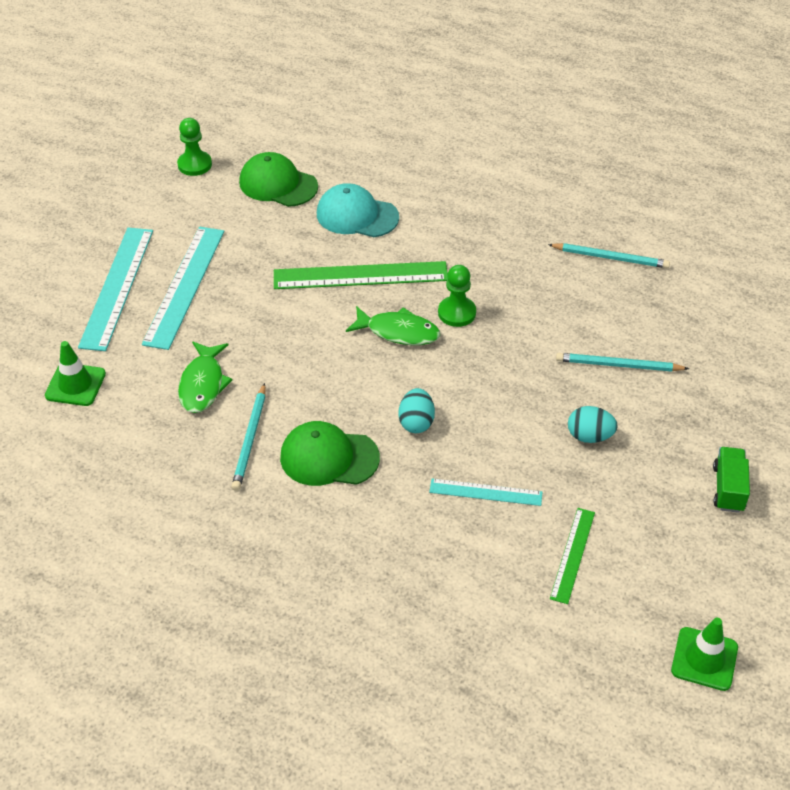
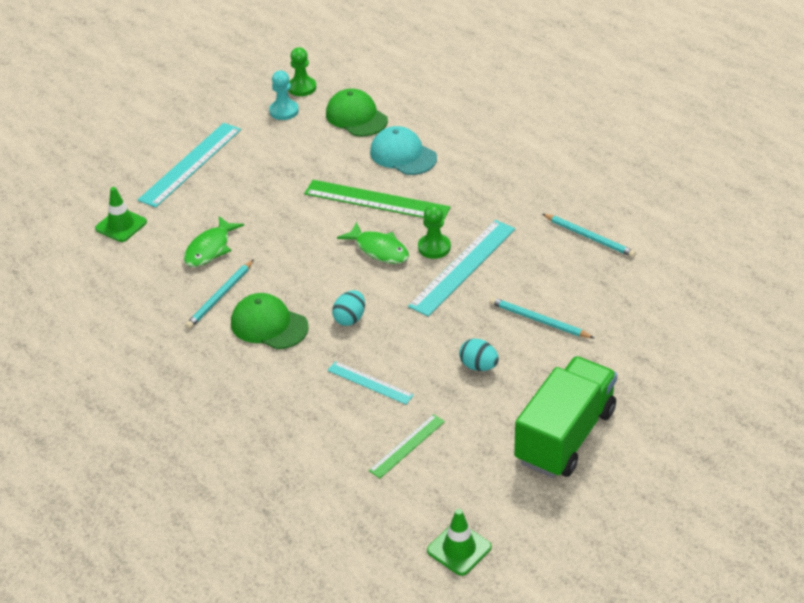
camera: 25 degrees right, 5 degrees down
(184, 286) = (239, 175): turquoise ruler -> turquoise ruler (463, 267)
(190, 197) = (284, 111): none -> turquoise pawn
(728, 489) = (565, 436): green truck -> green truck, size x2.19

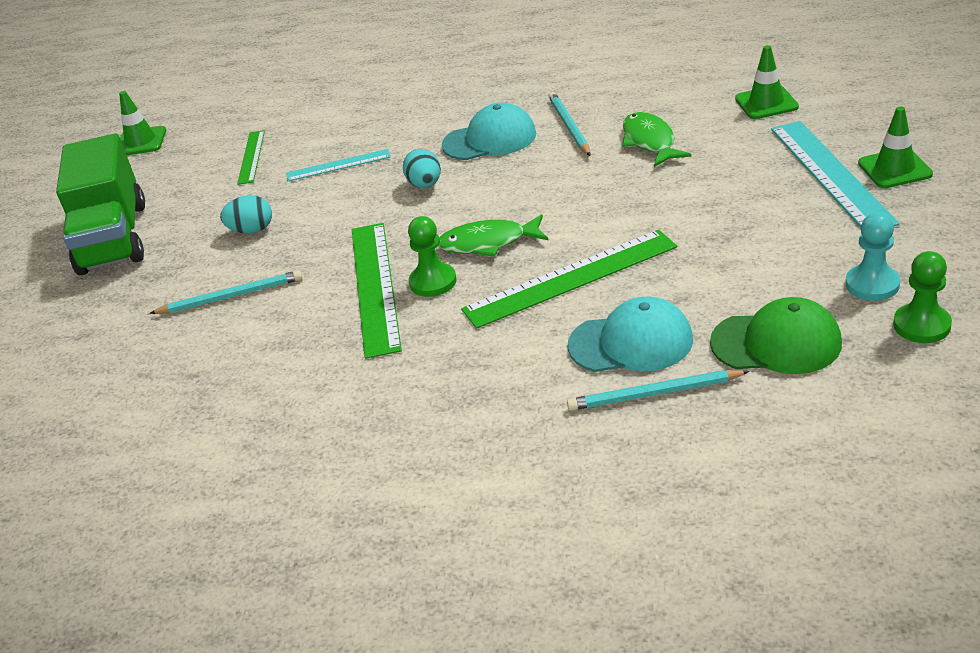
camera: 140 degrees right, 5 degrees down
(166, 146) = (894, 169): none -> green traffic cone
(269, 325) = (490, 139): green cap -> turquoise cap
(463, 267) = (375, 286): turquoise ruler -> green ruler
(589, 237) = (260, 412): turquoise pencil -> turquoise pencil (655, 393)

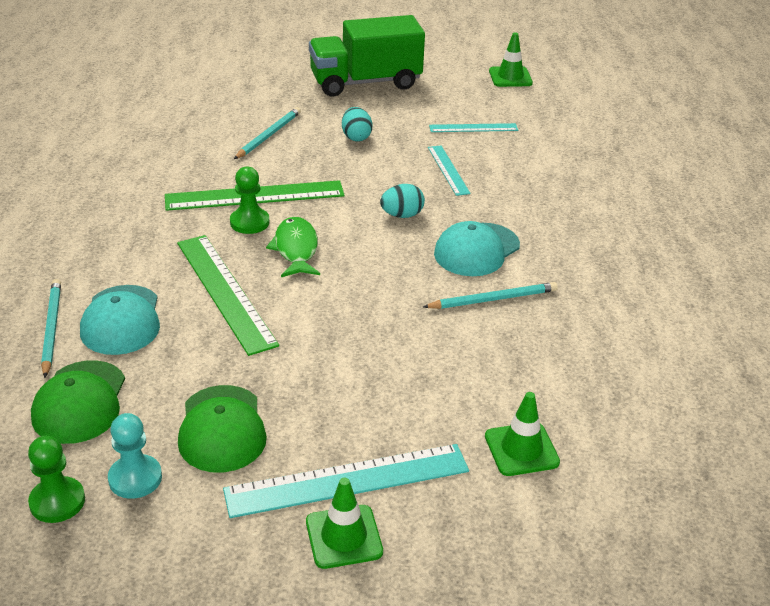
camera: 80 degrees right, 0 degrees up
(230, 296) = (268, 135): turquoise pencil -> turquoise pencil turned 135 degrees counterclockwise
(251, 157) = (473, 128): green ruler -> turquoise ruler
(490, 139) = (476, 250): turquoise cap -> turquoise cap turned 60 degrees clockwise
(650, 141) = (450, 352): green fish -> none
(788, 246) = (222, 429): none -> green cap

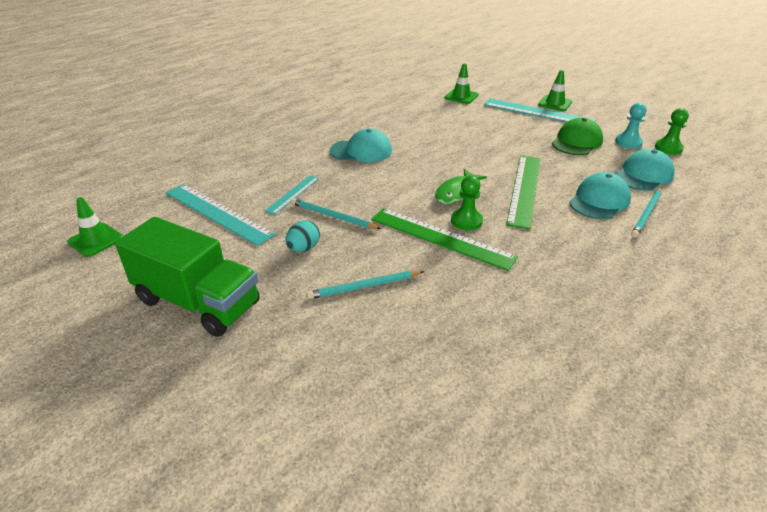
camera: 135 degrees left, 0 degrees up
(80, 402) = (643, 175): green cap -> turquoise cap
(402, 215) = (368, 182): turquoise egg -> none
(473, 128) = (217, 213): turquoise ruler -> turquoise ruler, size x1.80
(492, 299) = (392, 132): turquoise pencil -> turquoise pencil (333, 216)

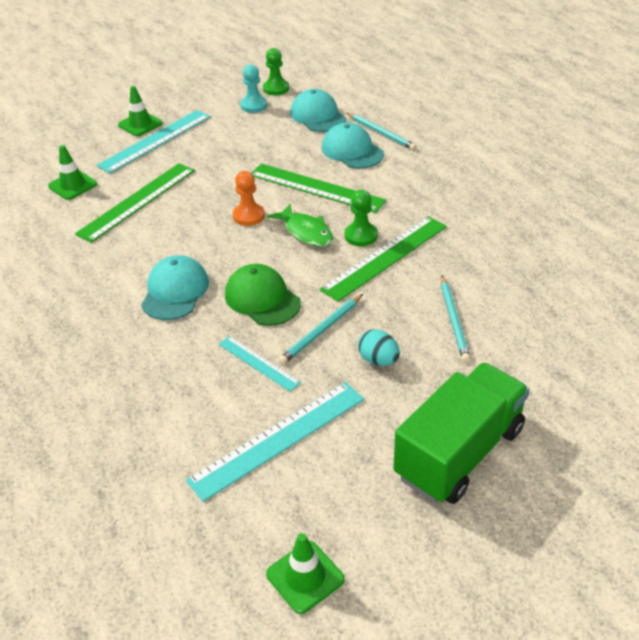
camera: 75 degrees left, 5 degrees up
(457, 120) = (137, 201): none -> green ruler
(464, 164) = (249, 216): none -> orange pawn
(577, 142) = (236, 133): green cap -> green cap (262, 299)

